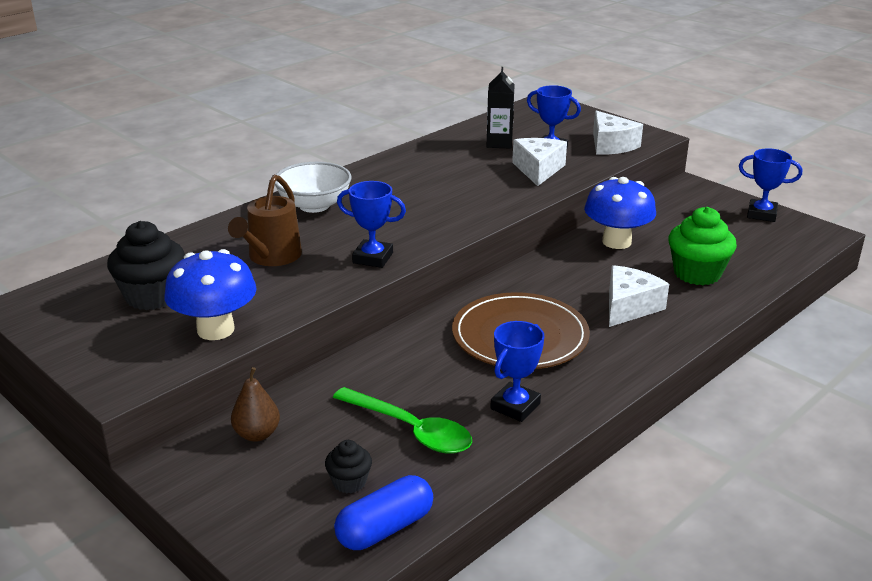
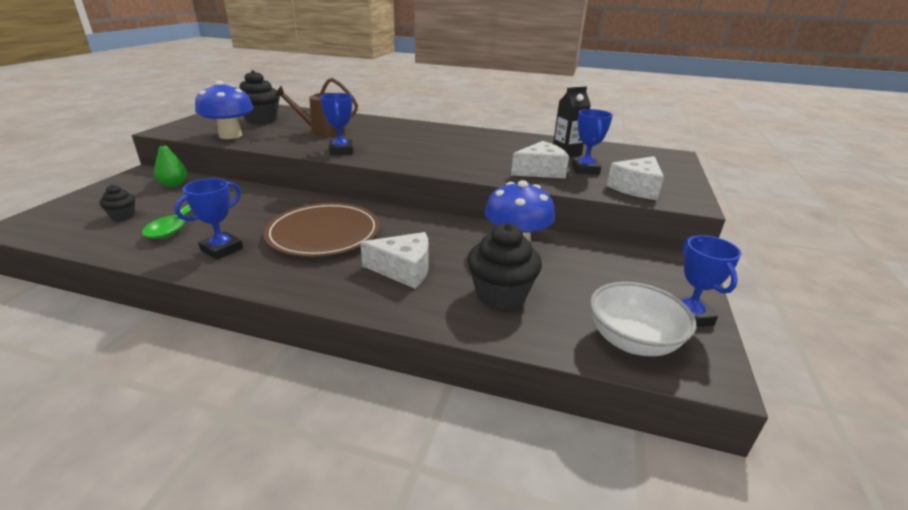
camera: 60 degrees right, 0 degrees up
(257, 434) = (174, 184): brown pear -> green pear
(314, 205) = (398, 128): white bowl -> white bowl (632, 341)
(385, 528) = (70, 235): blue capsule -> none
(515, 406) = (222, 249): blue trophy -> blue trophy turned 60 degrees counterclockwise
(697, 273) = (501, 295): green cupcake -> black cupcake

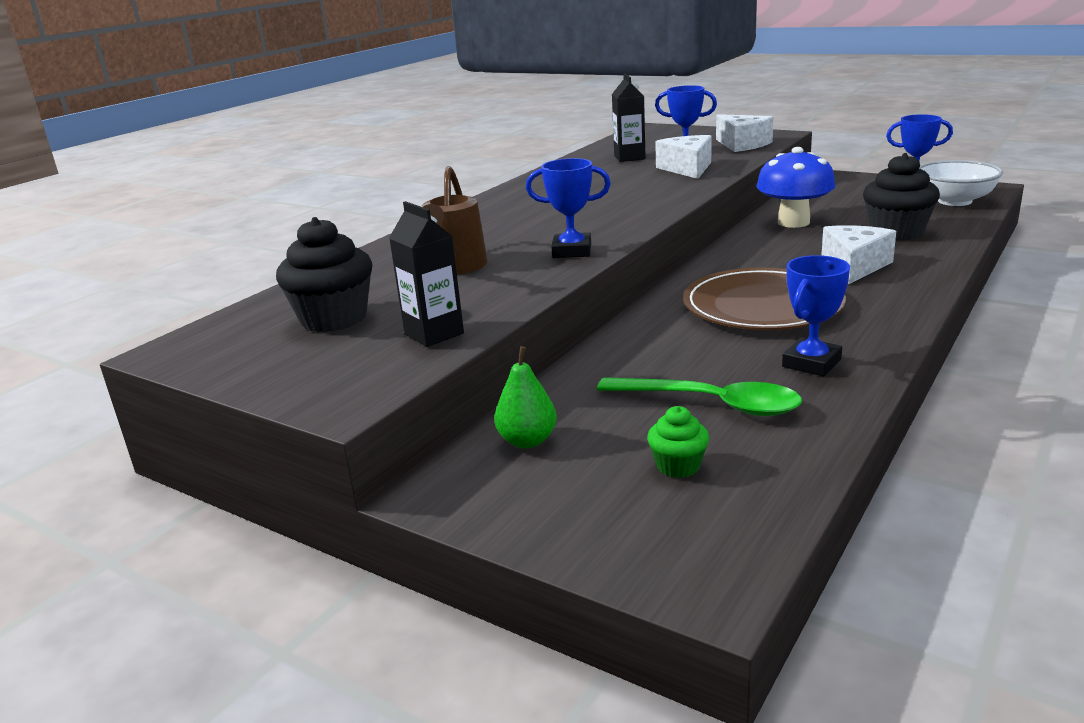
camera: 70 degrees left, 5 degrees down
(123, 216) = (678, 466): black cupcake -> green cupcake
(222, 249) = (811, 363): blue trophy -> blue trophy turned 75 degrees clockwise
(230, 135) = (434, 334): blue mushroom -> black carton

